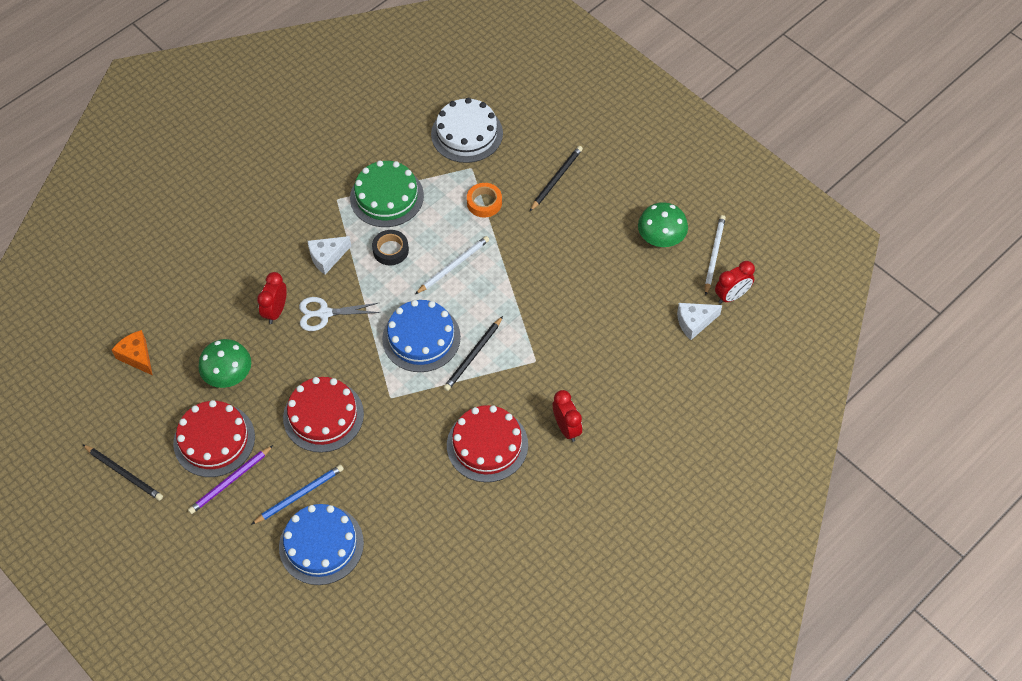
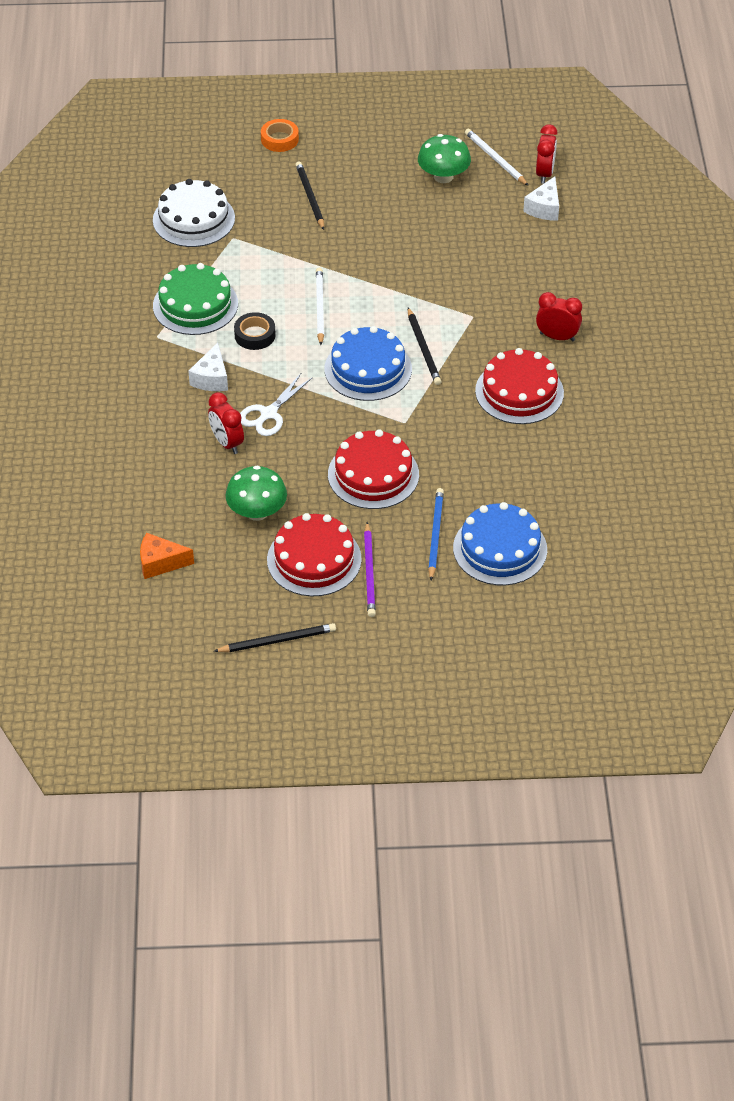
camera: 50 degrees left, 10 degrees down
(484, 203) = (279, 252): orange tape -> orange tape (279, 139)

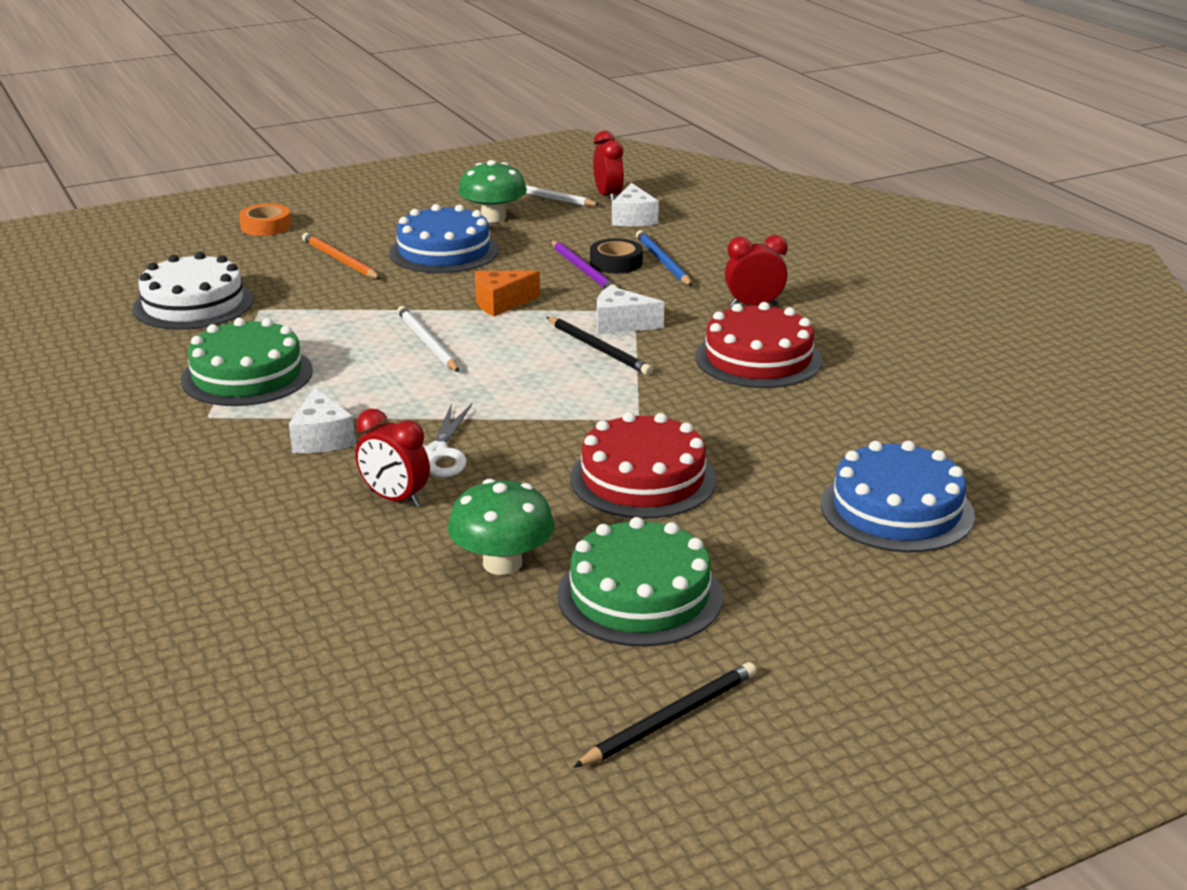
camera: 25 degrees left, 20 degrees down
(160, 563) = (385, 671): orange cheese -> orange cheese (501, 303)
(255, 335) = (355, 385): black tape -> black tape (616, 263)
(310, 197) = (339, 260): black pencil -> orange pencil
(314, 559) = (639, 595): red cake -> green cake
(368, 369) = (541, 381): blue cake -> blue cake (444, 251)
(369, 572) = (739, 587): purple pencil -> purple pencil (583, 270)
(435, 534) = (792, 519): blue pencil -> blue pencil (663, 262)
(454, 328) = (621, 324): none -> white cheese

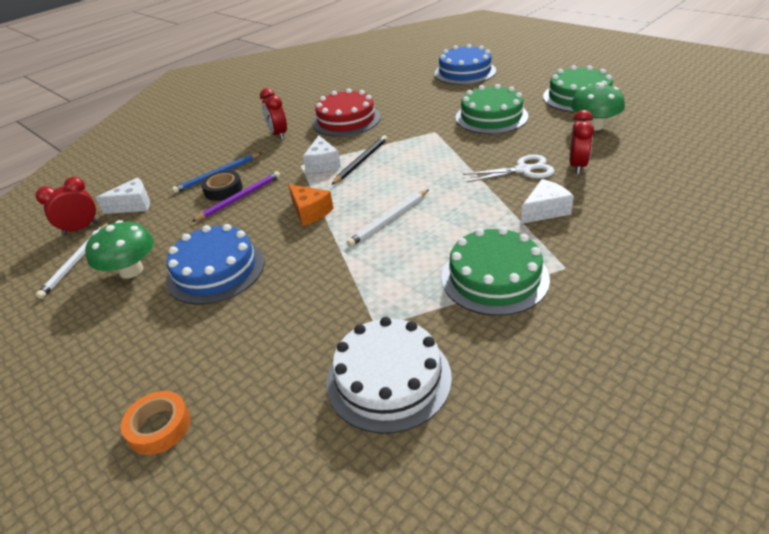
camera: 105 degrees left, 10 degrees up
(339, 260) = (248, 324): orange pencil -> none
(643, 479) = (491, 117): red cake -> green cake
(670, 718) = (639, 77): black pencil -> none

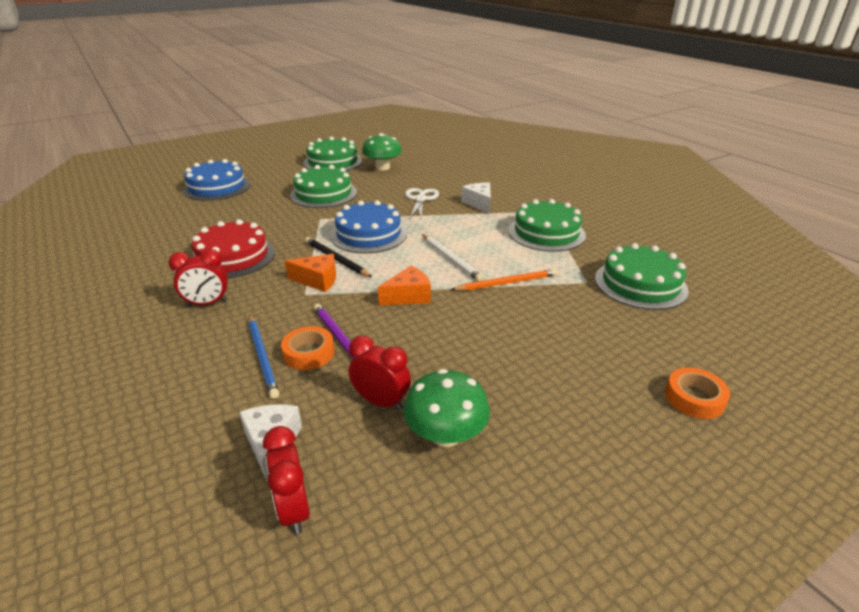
camera: 80 degrees left, 5 degrees down
(77, 261) = (390, 502): white pencil -> none
(216, 270) = (478, 362): blue cake -> blue cake (368, 234)
(223, 190) = (309, 353): black tape -> orange tape
(323, 164) = (317, 280): white cheese -> orange cheese
(353, 265) = (506, 283): none -> orange pencil
(388, 379) = (640, 284): white cake -> green cake
(577, 166) = (431, 183): red clock -> red clock (381, 401)

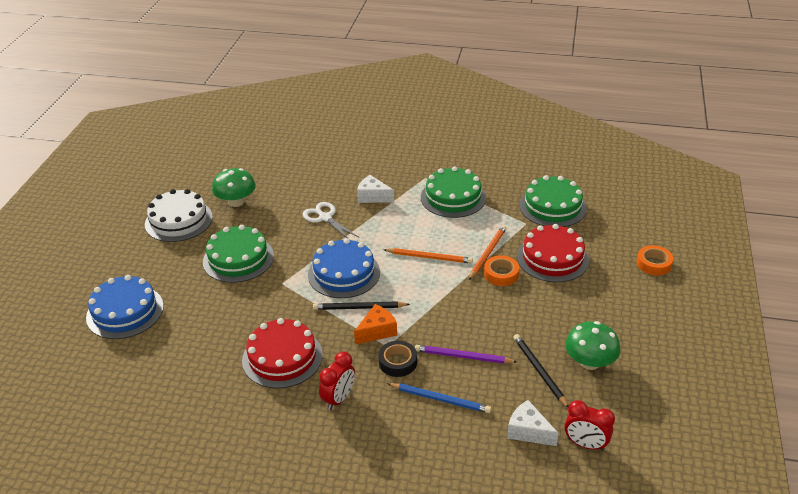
camera: 45 degrees left, 5 degrees up
(289, 309) = (397, 362): none -> black tape
(309, 353) = (460, 377): orange tape -> orange tape (501, 274)
(333, 162) = (178, 220): green cake -> white cake
(381, 401) = (539, 371): red clock -> black pencil
(408, 296) = (450, 302): orange cheese -> none
(450, 259) = (429, 257): white pencil -> orange pencil
(568, 321) = (552, 258): none -> red cake

